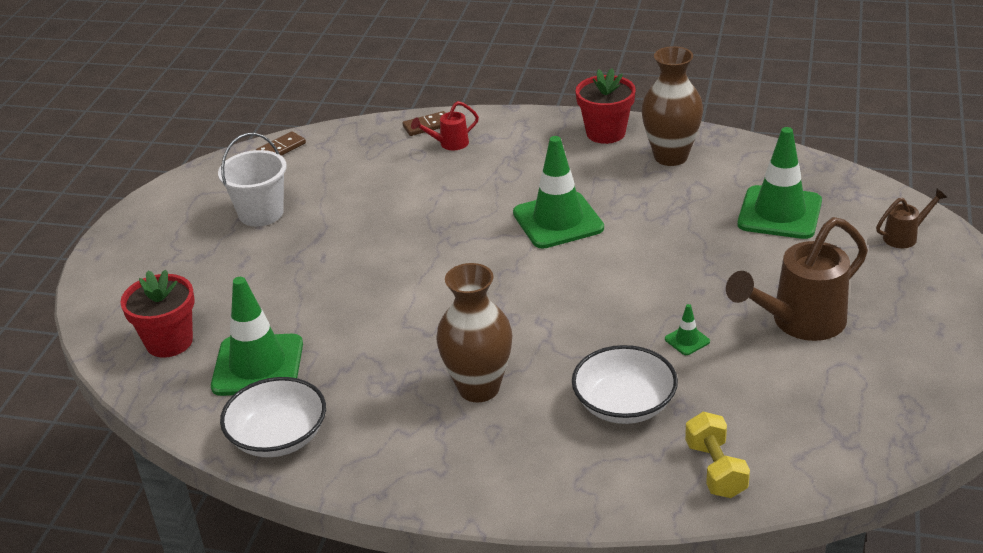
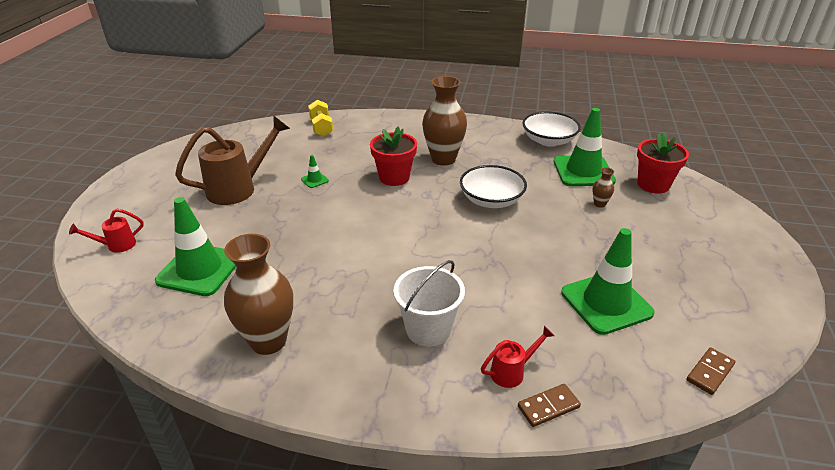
camera: 175 degrees right, 0 degrees up
(261, 213) = (666, 283): white bucket -> white bucket (428, 329)
(270, 307) = (599, 204): none -> brown vase
(558, 221) = (392, 268): green traffic cone -> green traffic cone (606, 303)
(605, 133) = (330, 383): red flower pot -> red flower pot (394, 177)
(624, 404) = (360, 151): white bowl -> white bowl (491, 200)
(905, 236) = (116, 245): brown watering can -> red watering can

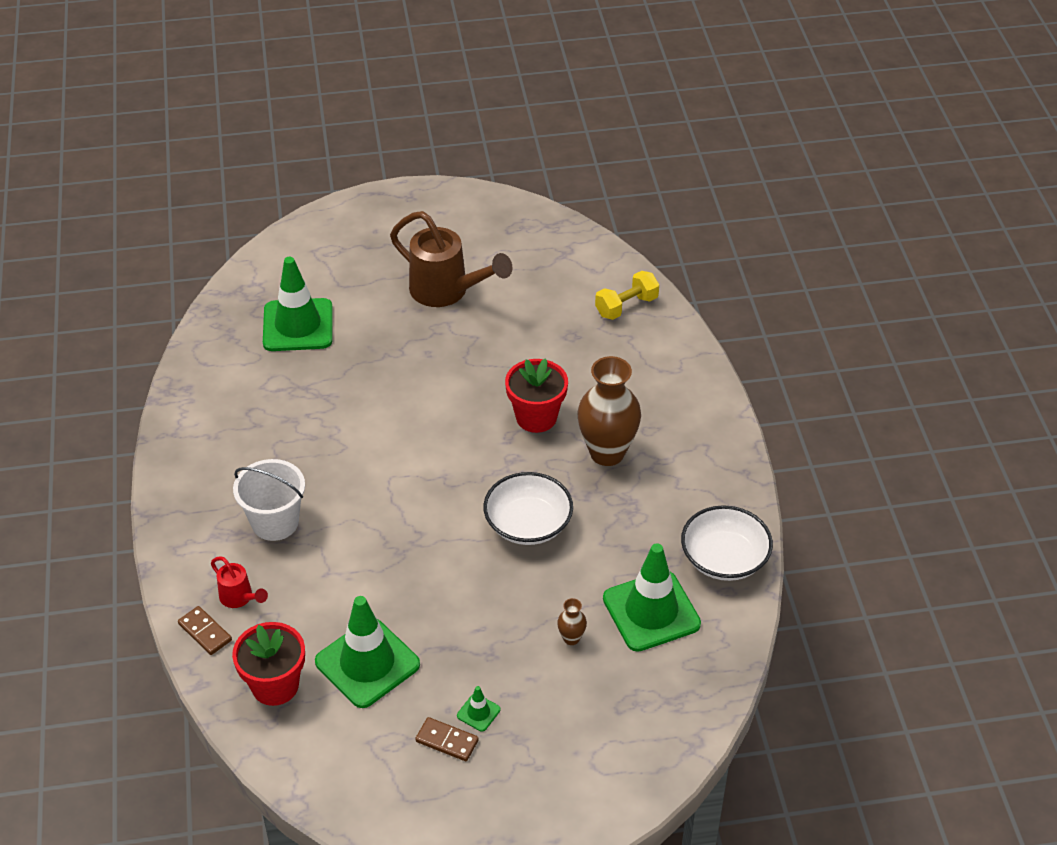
camera: 70 degrees right, 10 degrees up
(116, 245) = (309, 250): red watering can -> none
(268, 341) = (221, 414): brown vase -> none
(314, 180) = (494, 347): green traffic cone -> green traffic cone (478, 712)
(653, 185) = (653, 697): red flower pot -> red flower pot (275, 685)
(709, 372) = (289, 759): brown domino -> brown domino (447, 741)

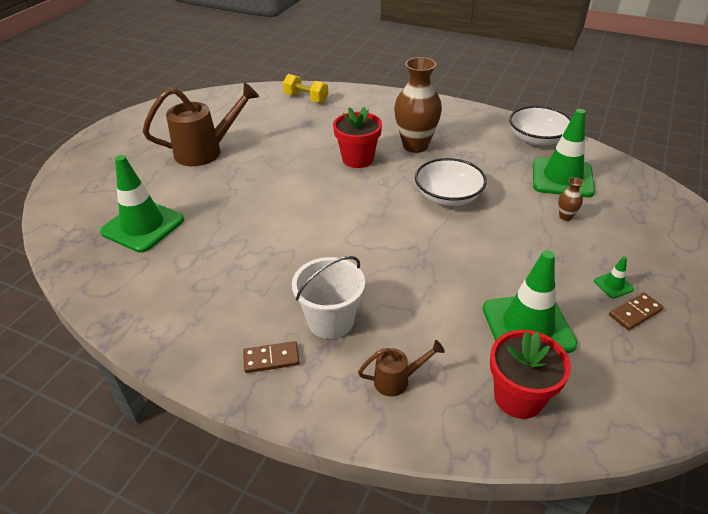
camera: 55 degrees left, 5 degrees down
(205, 632) = (420, 424): brown domino -> brown domino (271, 359)
(240, 598) = (397, 380): red watering can -> brown watering can
(626, 306) = (306, 98): yellow dumbbell -> yellow dumbbell turned 60 degrees counterclockwise

